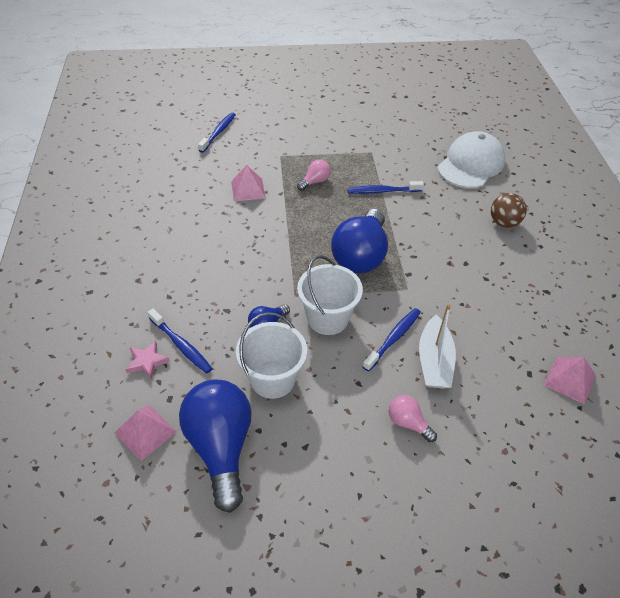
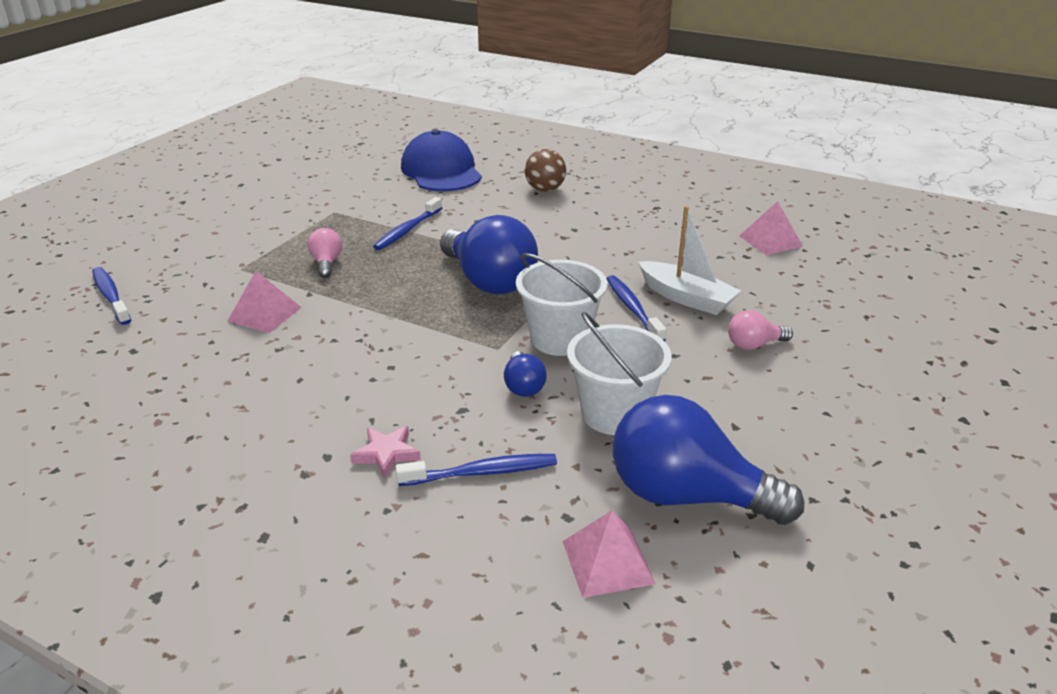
camera: 55 degrees left, 15 degrees down
(147, 362) = (479, 517): pink star -> pink star (386, 454)
(471, 164) = (441, 171): white cap -> blue cap

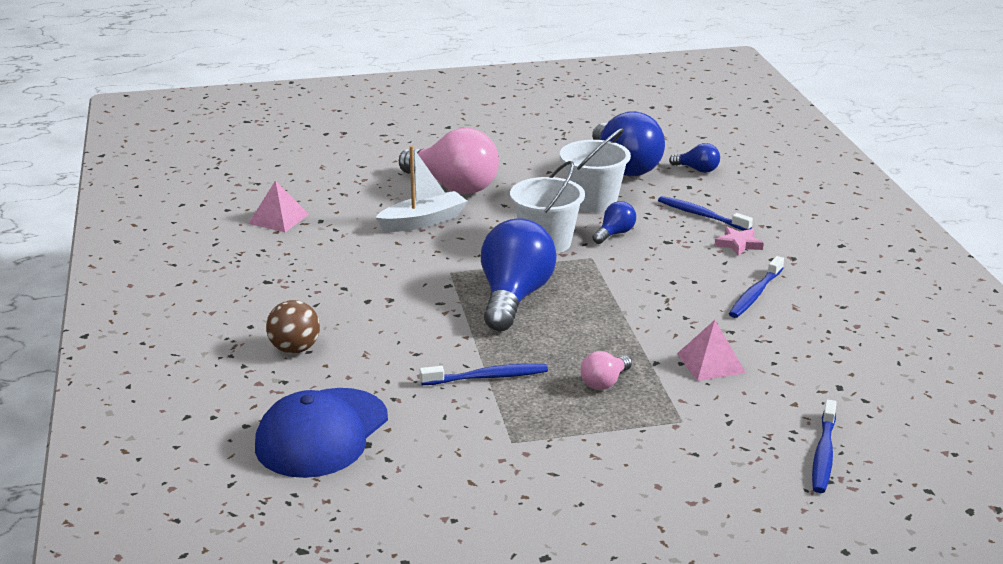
camera: 130 degrees left, 5 degrees down
(607, 562) = (697, 170): pink pyramid -> blue light bulb
(633, 309) = (468, 233): blue toothbrush -> blue toothbrush (755, 294)
(686, 298) = (423, 221): white boat -> white boat turned 60 degrees clockwise
(754, 345) = (453, 187): pink light bulb -> pink light bulb, size x2.17

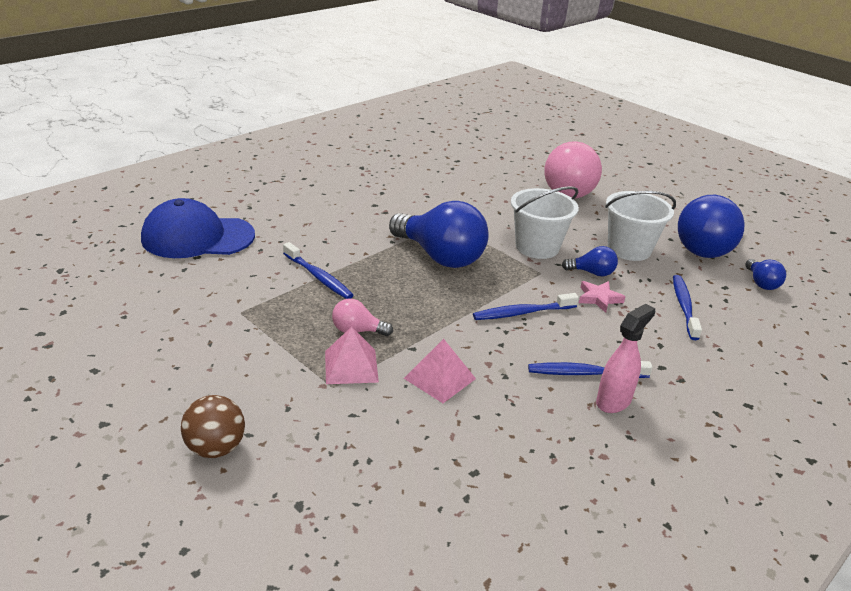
camera: 55 degrees right, 5 degrees up
(278, 219) = (441, 148): pink pyramid -> pink pyramid (351, 366)
(295, 349) = (290, 199): brown ball -> brown ball (216, 448)
(423, 221) = (502, 193): white boat -> none
(514, 297) = (440, 256): blue light bulb -> blue light bulb turned 60 degrees clockwise
(738, 244) = (662, 340): pink star -> pink star (599, 298)
(798, 296) = (614, 401): none -> pink spray bottle
(823, 454) = (343, 491): blue toothbrush -> blue toothbrush (522, 313)

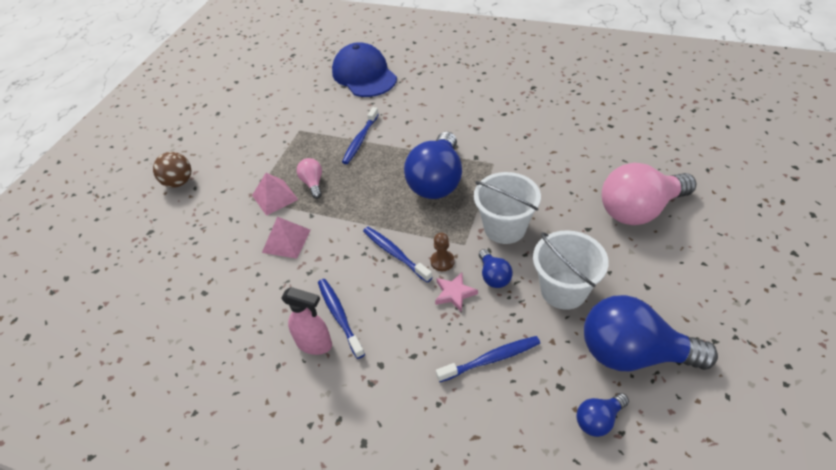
camera: 70 degrees right, 15 degrees up
(554, 291) = (442, 261): none -> brown pawn

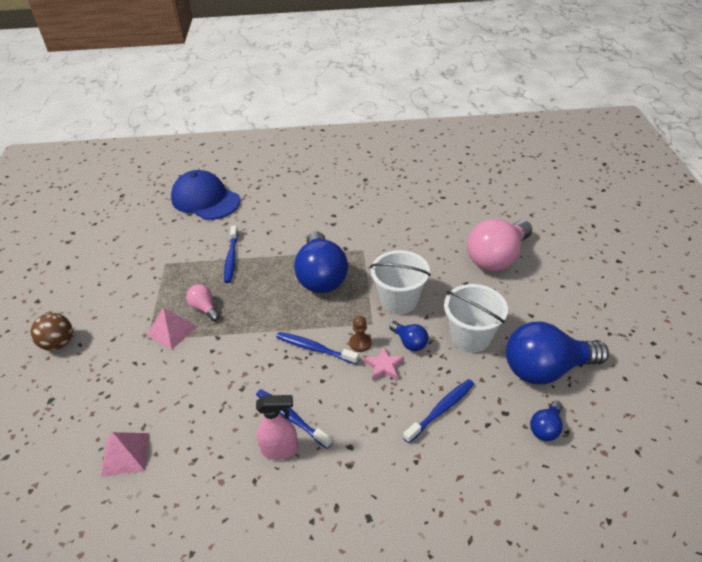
camera: 25 degrees left, 5 degrees down
(286, 241) = (204, 367): pink pyramid -> pink pyramid (125, 454)

